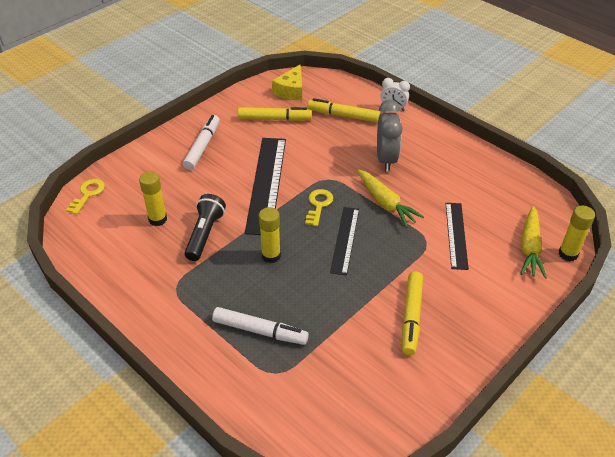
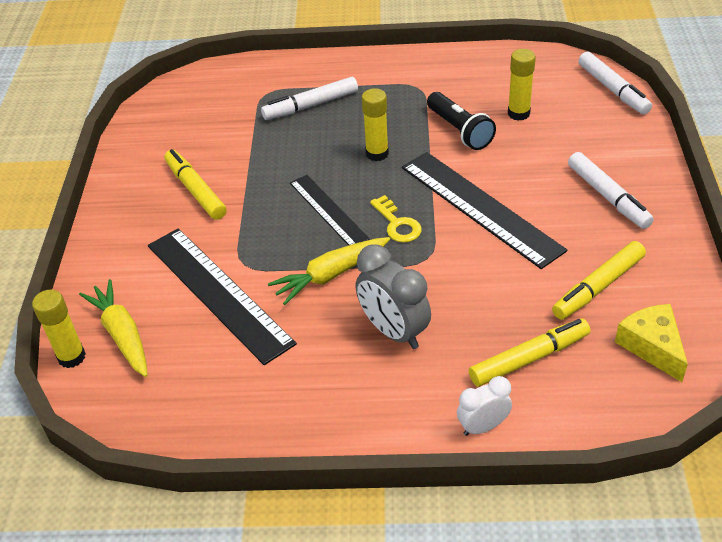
camera: 140 degrees right, 0 degrees up
(88, 194) = (613, 89): yellow key -> white marker
(386, 203) = (330, 275): yellow carrot -> yellow carrot turned 45 degrees counterclockwise
(456, 235) = (218, 293): black ruler -> black ruler, size x1.66

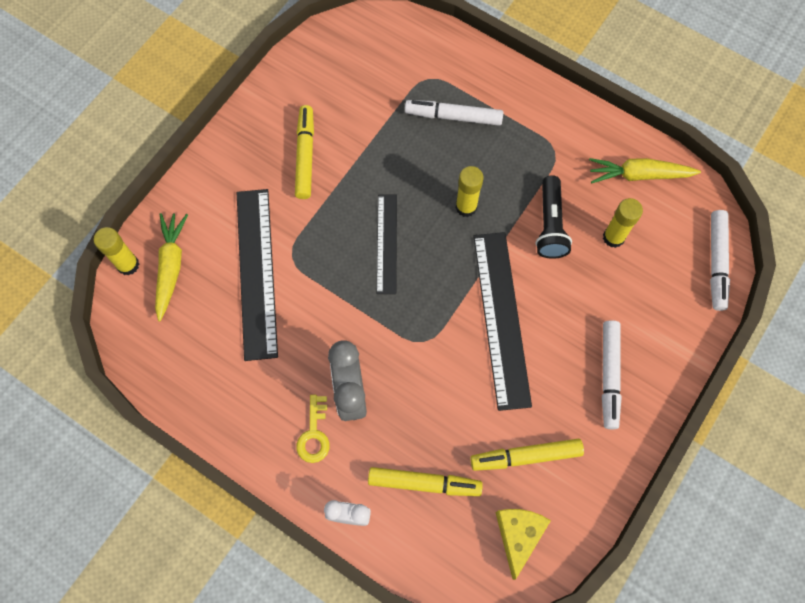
camera: 30 degrees right, 25 degrees up
(330, 275) = (344, 310): yellow carrot -> yellow carrot (638, 175)
(397, 224) = (427, 292): yellow key -> yellow key (314, 434)

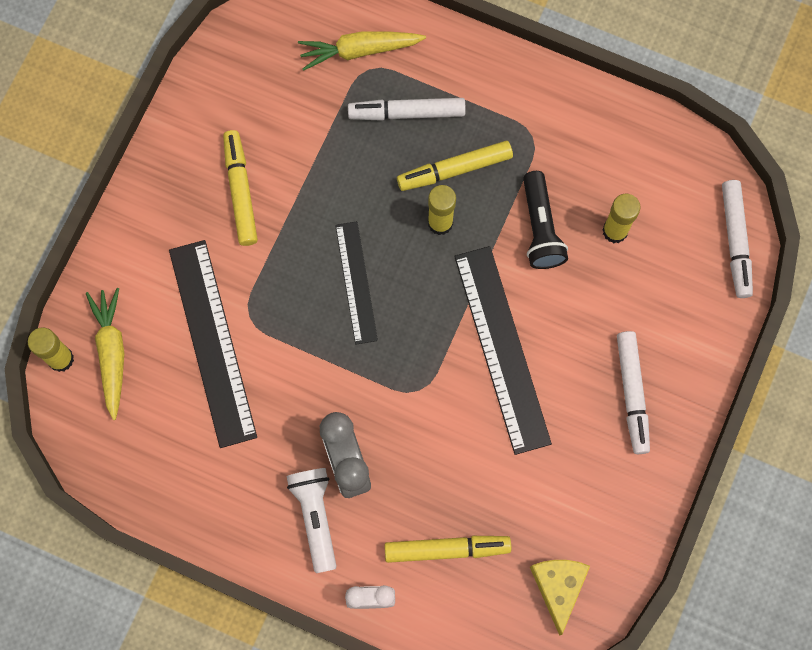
camera: 10 degrees left, 5 degrees up
(314, 434) = (315, 517): yellow key -> white flashlight
(526, 456) = (553, 500): yellow marker -> yellow marker (454, 169)
(638, 175) = (633, 150): yellow carrot -> yellow carrot (359, 51)

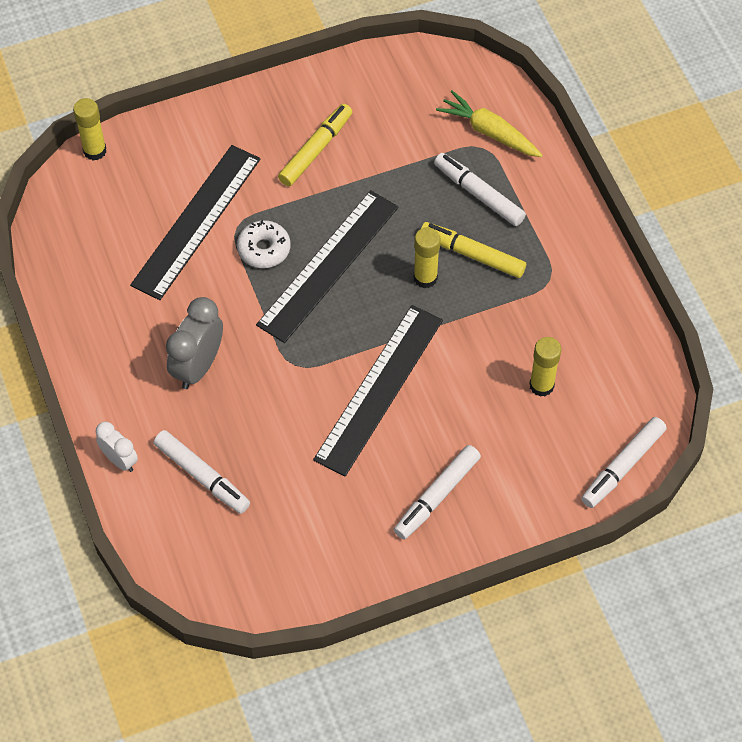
camera: 45 degrees right, 15 degrees down
(111, 353) = (129, 173): yellow carrot -> none
(291, 316) = (264, 249): none -> white donut
(315, 517) = (142, 379): white flashlight -> none
(356, 282) = (328, 265): black ruler -> black ruler, size x1.66
(446, 549) = (202, 476): yellow marker -> white marker
(540, 228) = (491, 339): black flashlight -> none
(558, 587) = (248, 568): yellow cheese -> none

